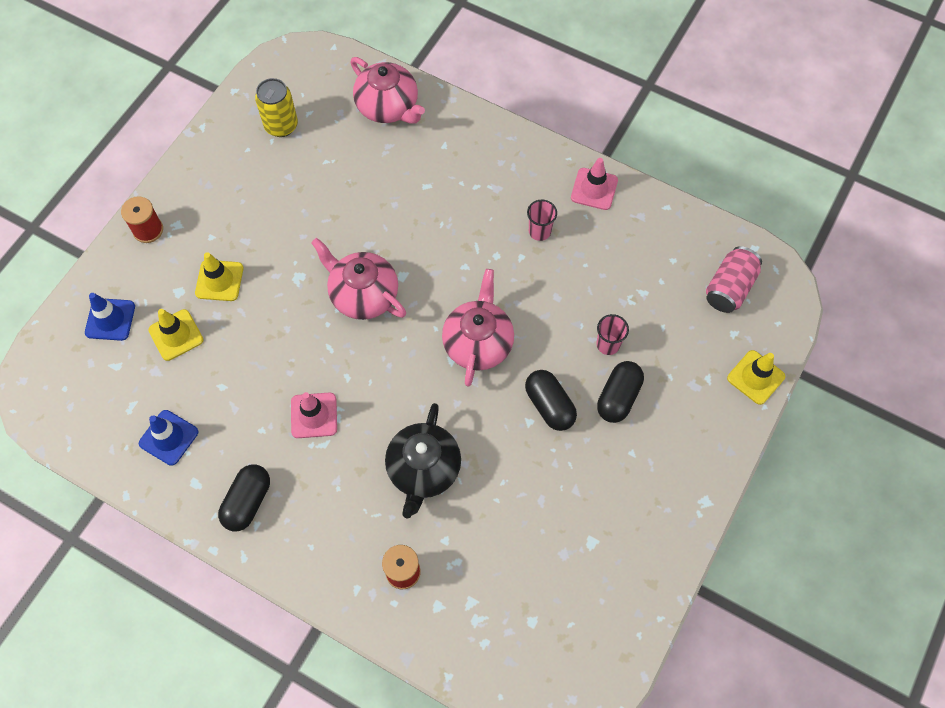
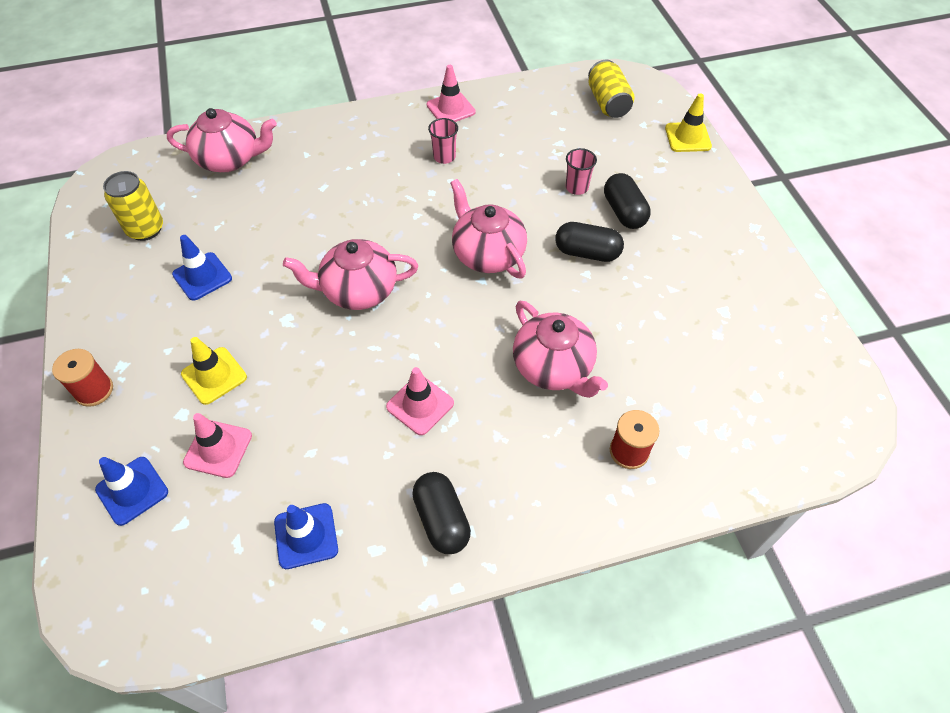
camera: 45 degrees left, 10 degrees down
(176, 335) = (218, 449): yellow traffic cone -> pink traffic cone
(280, 196) = (202, 276): none -> blue traffic cone
(423, 470) = (553, 368): black teapot -> pink teapot
(729, 288) = (608, 103): pink can -> yellow can

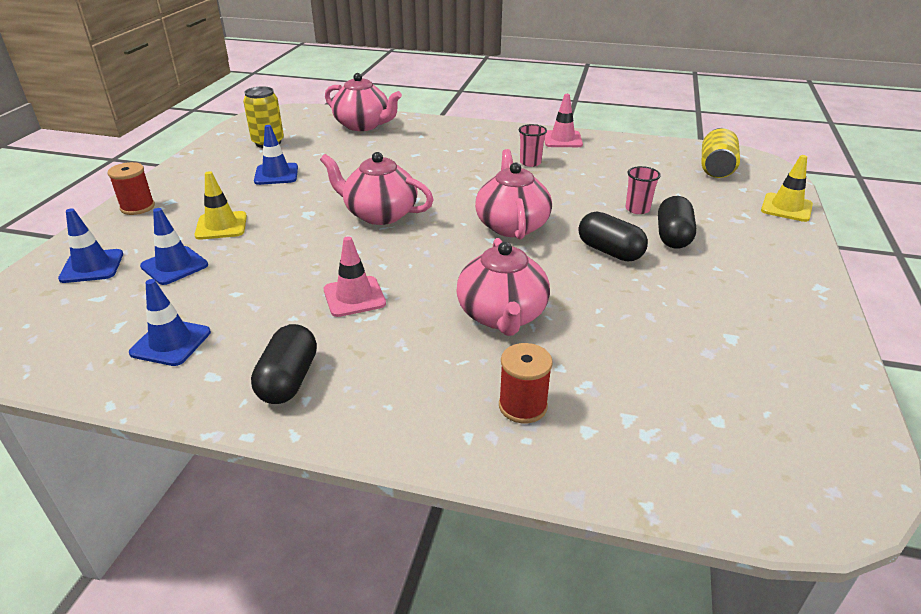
camera: 30 degrees right, 20 degrees down
(218, 449) = (174, 266): pink traffic cone -> blue traffic cone

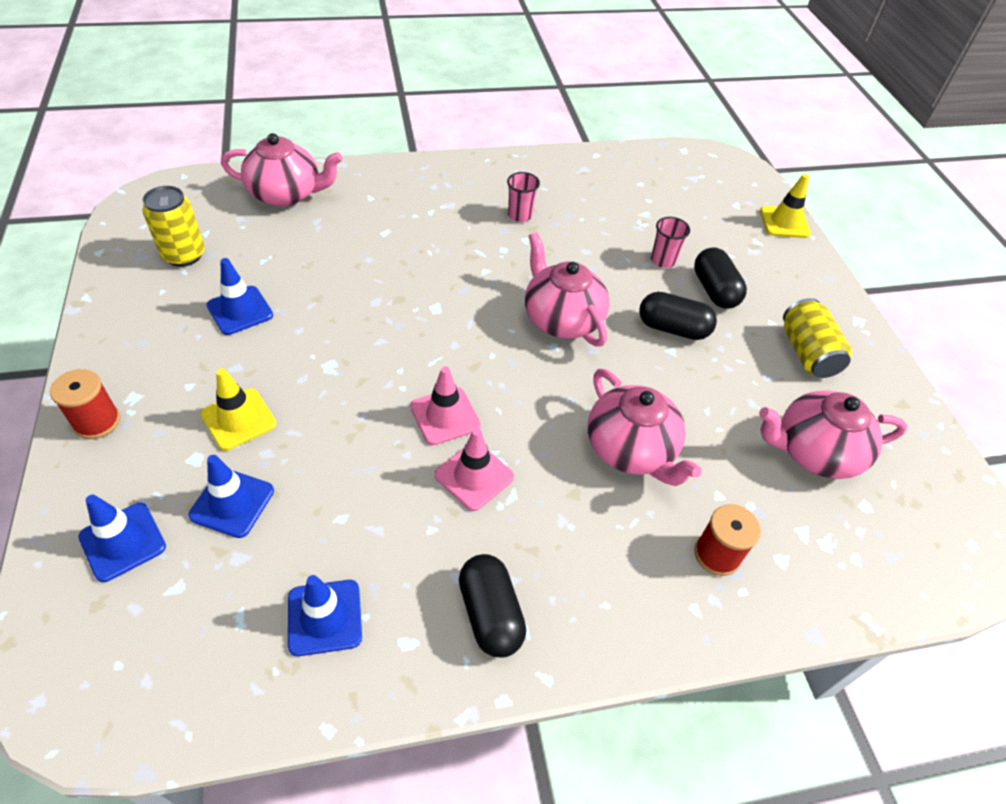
camera: 30 degrees left, 15 degrees up
(379, 214) = (413, 343): pink teapot -> pink teapot (814, 451)
(562, 139) = (530, 169): pink traffic cone -> pink traffic cone (445, 416)
(716, 168) = (698, 180): yellow can -> yellow can (807, 353)

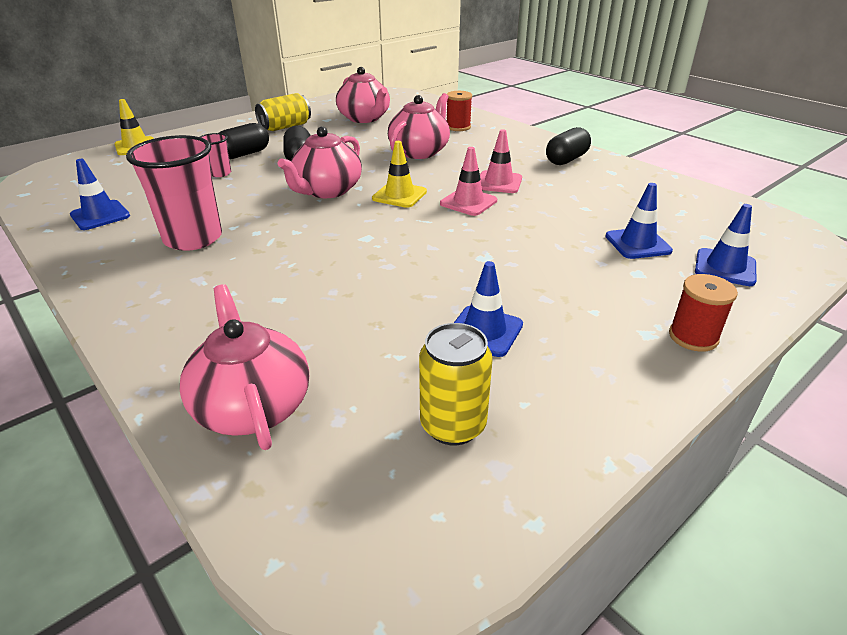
camera: 115 degrees left, 15 degrees down
(238, 419) = (584, 272): yellow traffic cone -> yellow traffic cone (399, 195)
(324, 617) = (638, 192): blue traffic cone -> blue traffic cone (100, 215)
(520, 215) = (193, 238): pink cup -> pink cup, size x2.08

